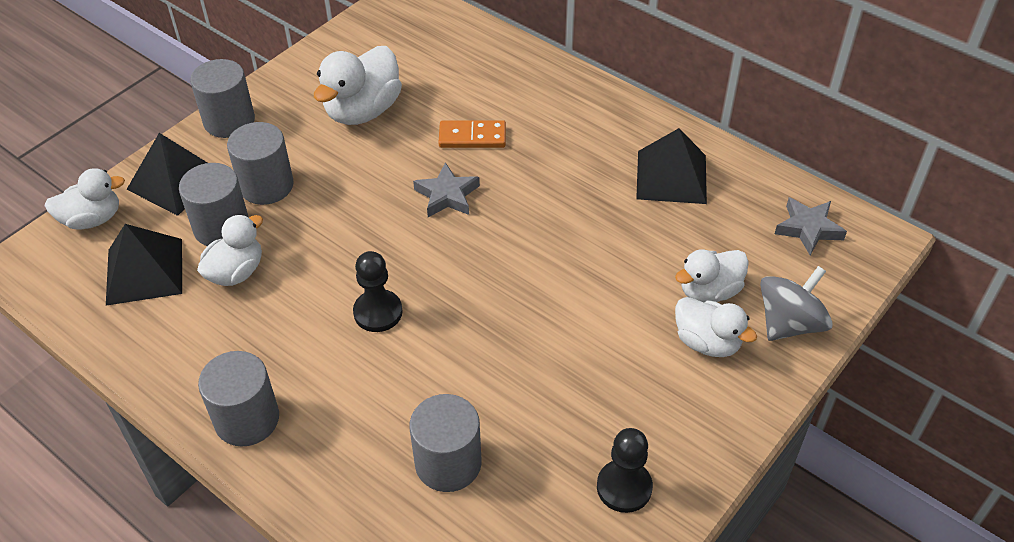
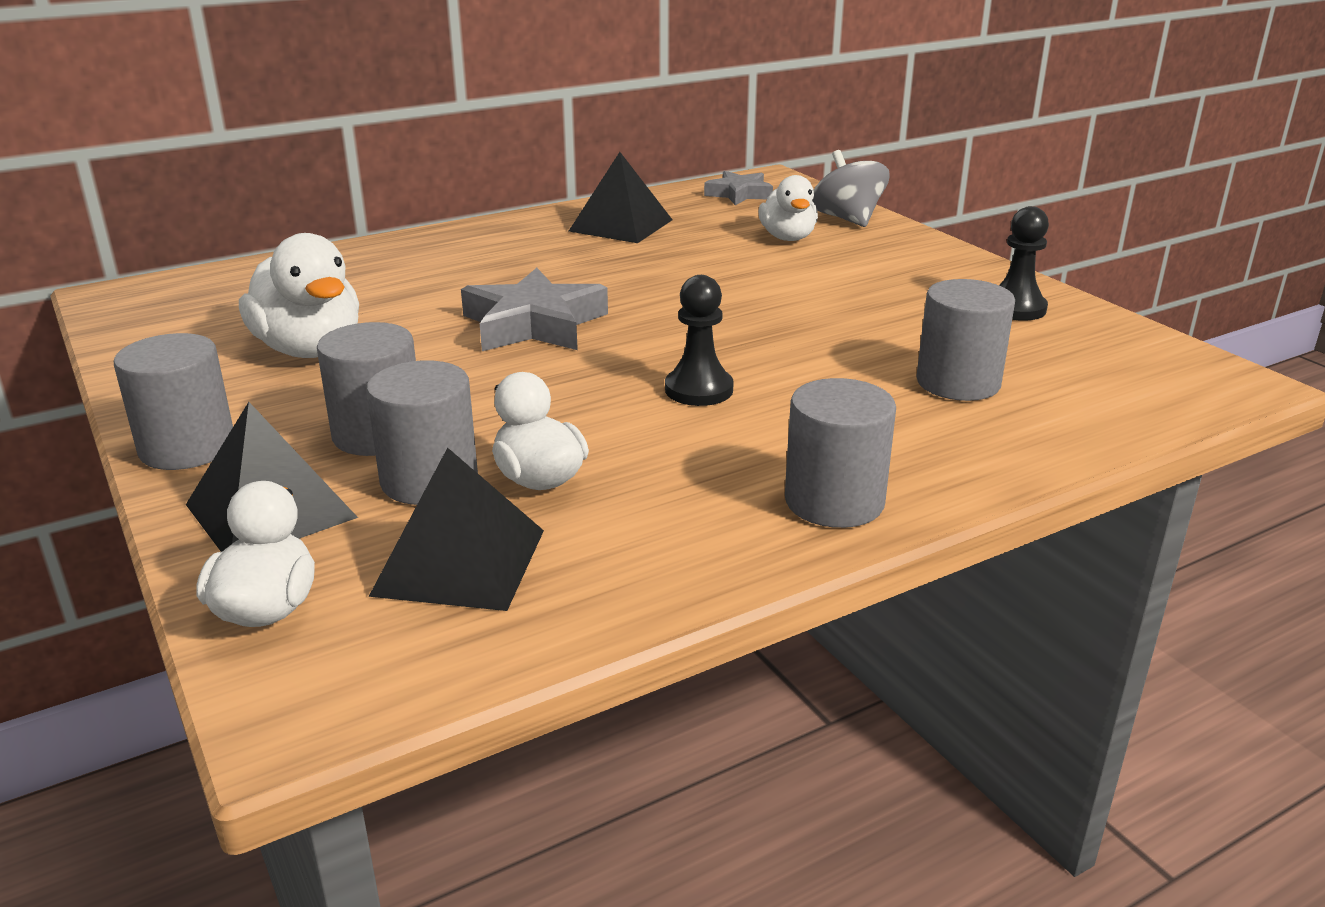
camera: 70 degrees left, 20 degrees down
(447, 195) = (534, 324): grey star -> grey star, size x1.63
(472, 137) = (448, 297): orange domino -> none
(707, 342) = (851, 249): white duck -> none

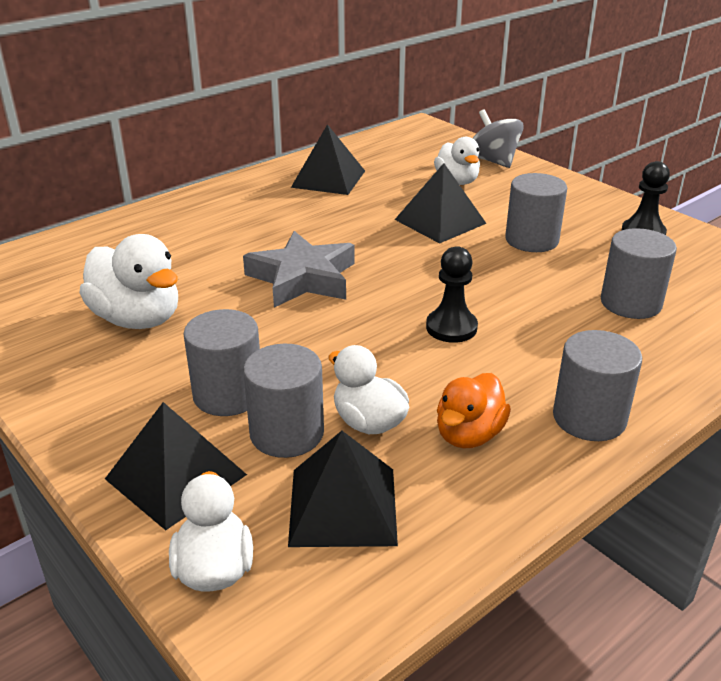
camera: 10 degrees left, 5 degrees up
(187, 448) = (81, 424): grey cylinder -> grey cylinder (531, 240)
(662, 504) = (469, 435): none -> orange duck
(739, 194) = (404, 143): grey star -> none
(743, 278) = (440, 221): none -> black pyramid

